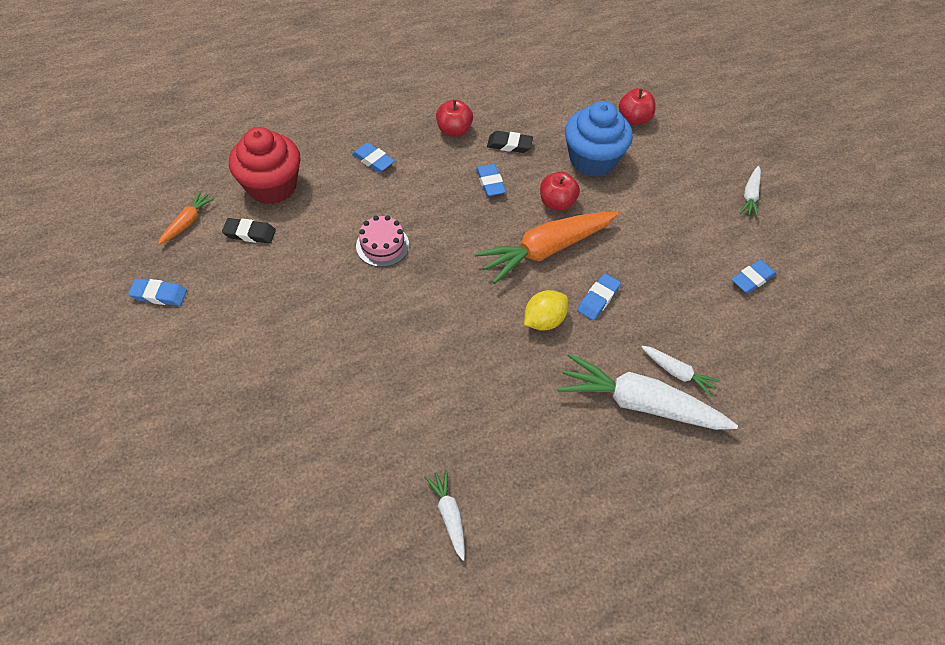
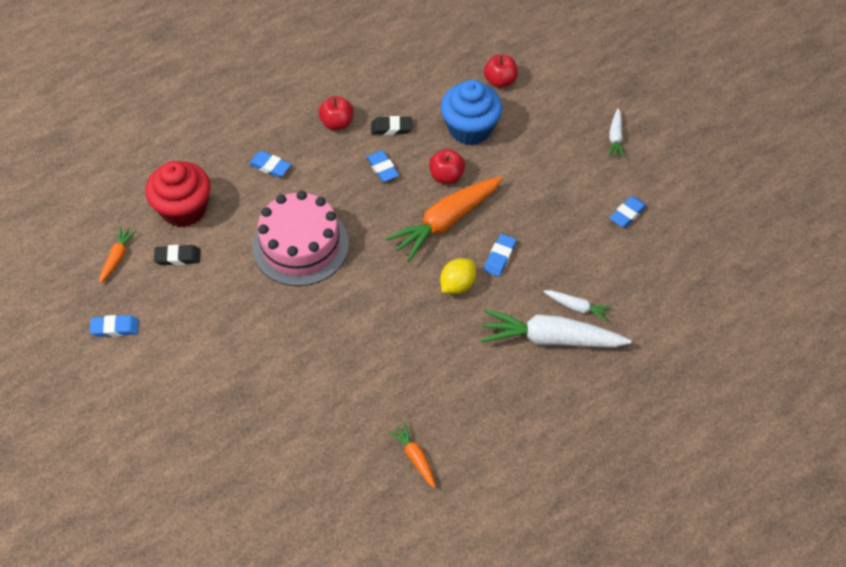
camera: 10 degrees left, 0 degrees up
(382, 245) = (300, 245): pink cake -> pink cake, size x2.00
(449, 515) = (415, 458): white carrot -> orange carrot

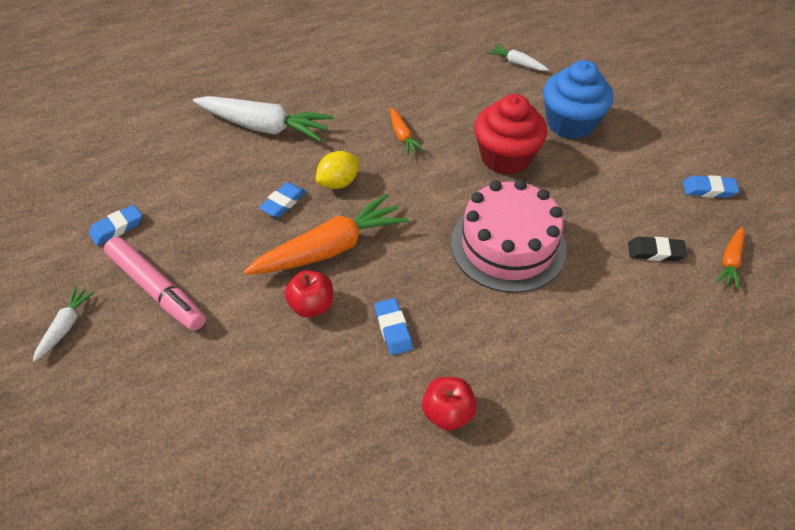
camera: 170 degrees left, 5 degrees down
(184, 209) = (660, 311): red cupcake -> red cupcake (505, 157)
(270, 166) = (548, 355): blue eraser -> none
(391, 128) = (368, 391): black eraser -> none
(415, 458) = (415, 65): orange carrot -> orange carrot (403, 136)
(470, 128) = (255, 372): blue cupcake -> blue cupcake (570, 123)
(500, 81) = (176, 452): red apple -> none
(566, 171) = (157, 290): none -> pink marker
(577, 307) = (225, 148): white carrot -> white carrot (517, 63)

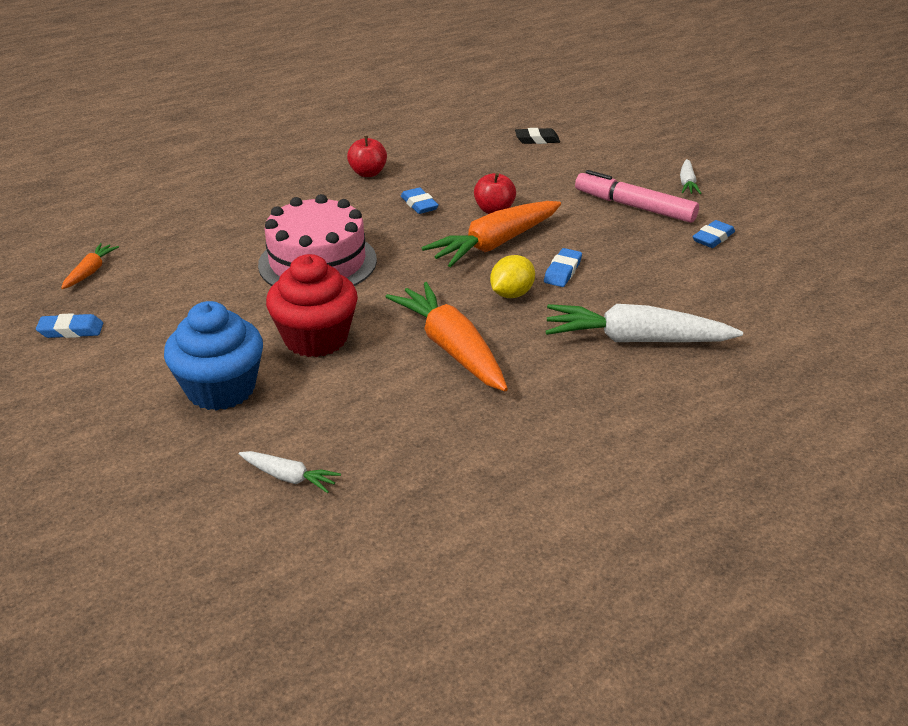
camera: 170 degrees right, 15 degrees down
(403, 136) = (451, 348): orange carrot -> orange carrot, size x2.06
(655, 252) = (165, 271): black eraser -> black eraser (537, 140)

